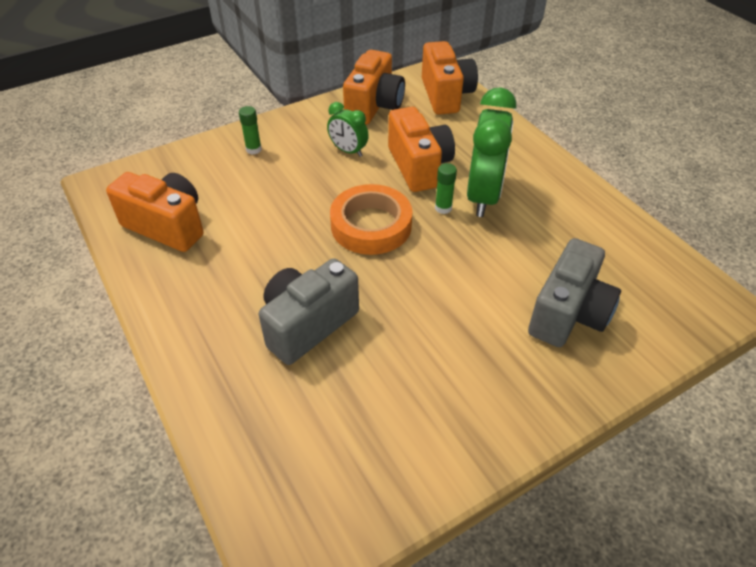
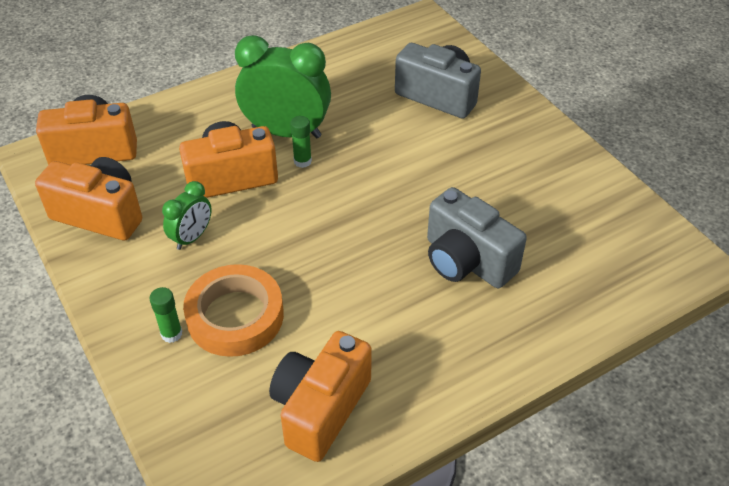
camera: 90 degrees left, 0 degrees up
(371, 225) = (327, 216): orange tape -> orange tape (235, 316)

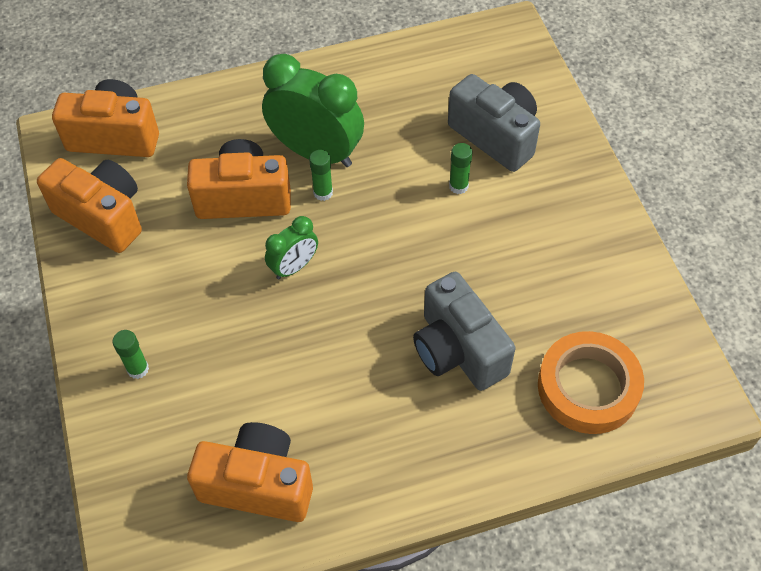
camera: 15 degrees right, 10 degrees up
(192, 237) = (185, 263): green clock -> green clock (294, 267)
(235, 316) = (204, 363): orange tape -> orange tape (588, 387)
(320, 408) = (258, 484): orange camera -> orange camera turned 60 degrees clockwise
(420, 137) = (458, 186): none -> green glue stick

